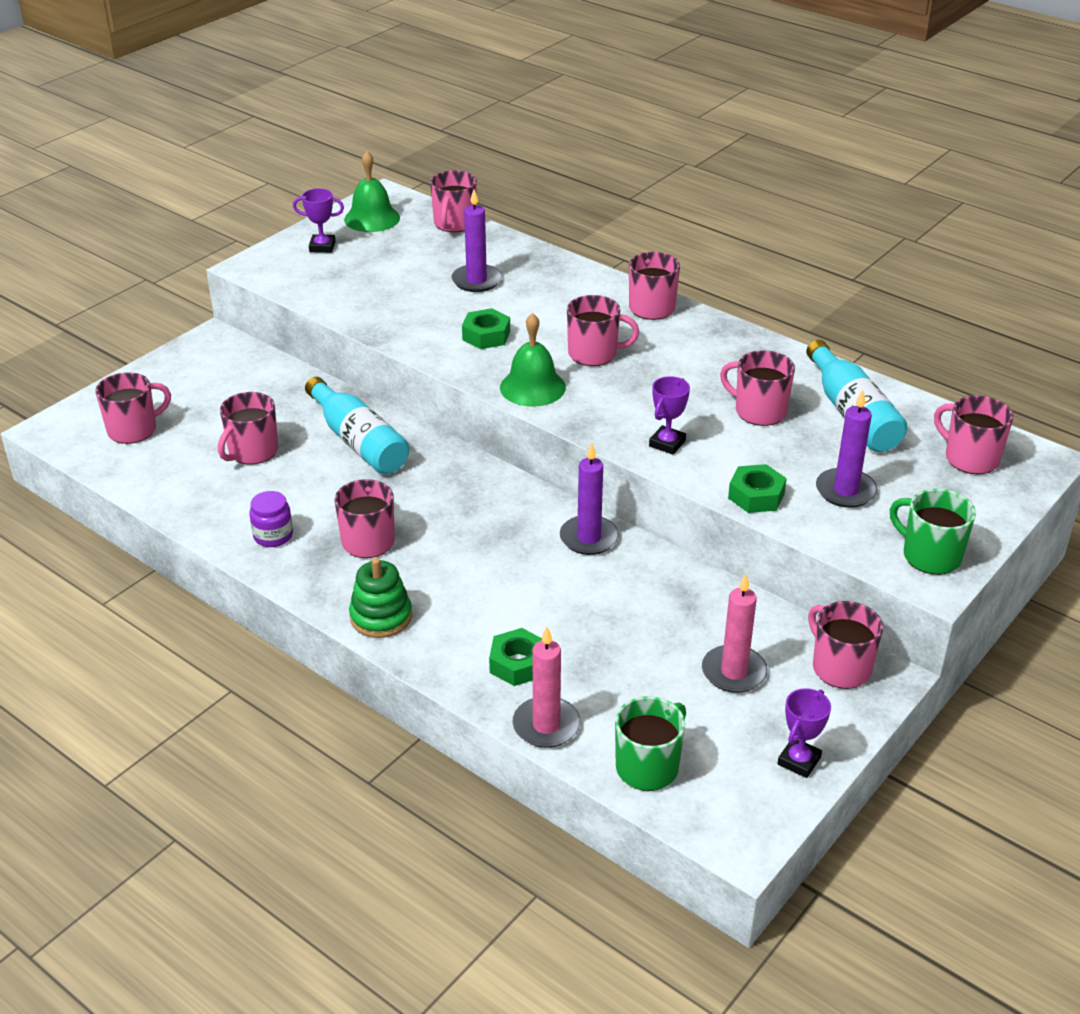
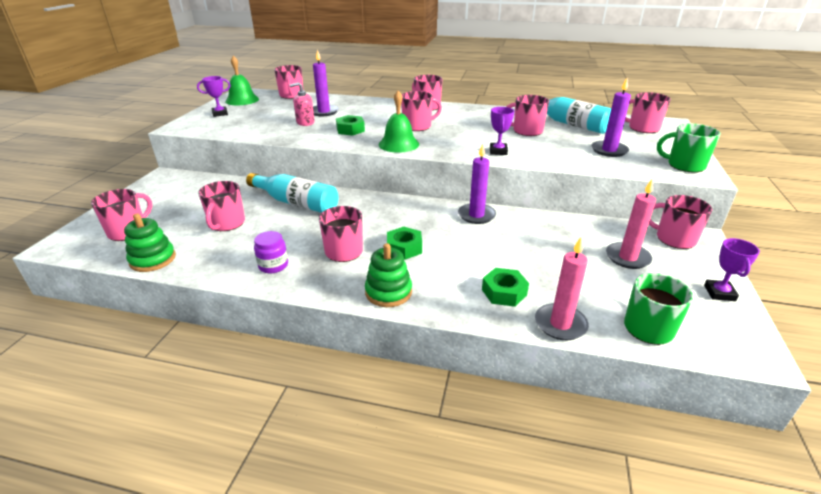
camera: 25 degrees left, 5 degrees down
(144, 483) = (153, 259): none -> green stacking toy
(432, 300) = (305, 122): none -> pink soap dispenser
(756, 496) = (570, 161): green nut -> green nut (404, 248)

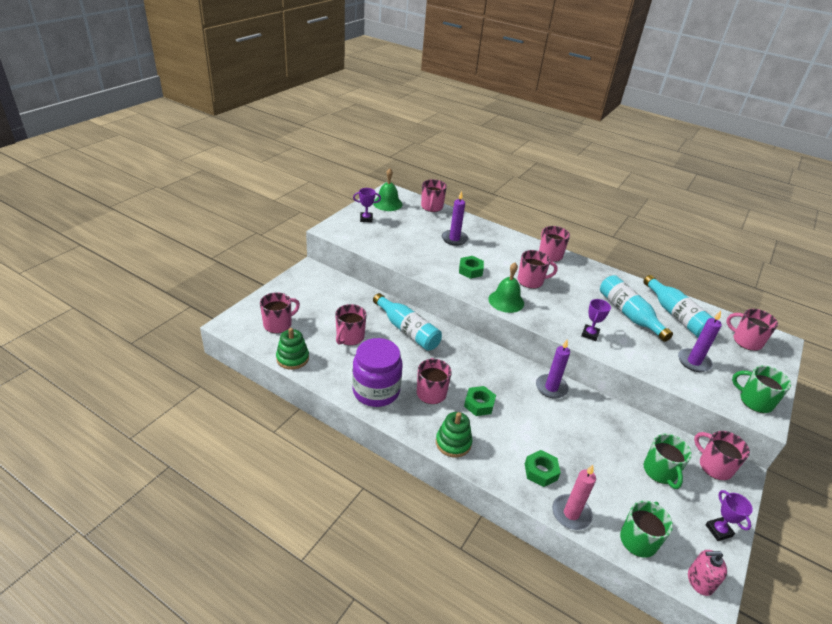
camera: 15 degrees right, 5 degrees up
(273, 265) = (376, 391): purple jar -> purple jar, size x2.08
(305, 122) = (434, 250): pink soap dispenser -> pink soap dispenser (700, 581)
(526, 131) = (629, 314): pink mug -> turquoise bottle
(627, 257) = (660, 472): pink candle -> green mug
(719, 293) = (718, 530): purple trophy -> purple trophy turned 45 degrees counterclockwise

